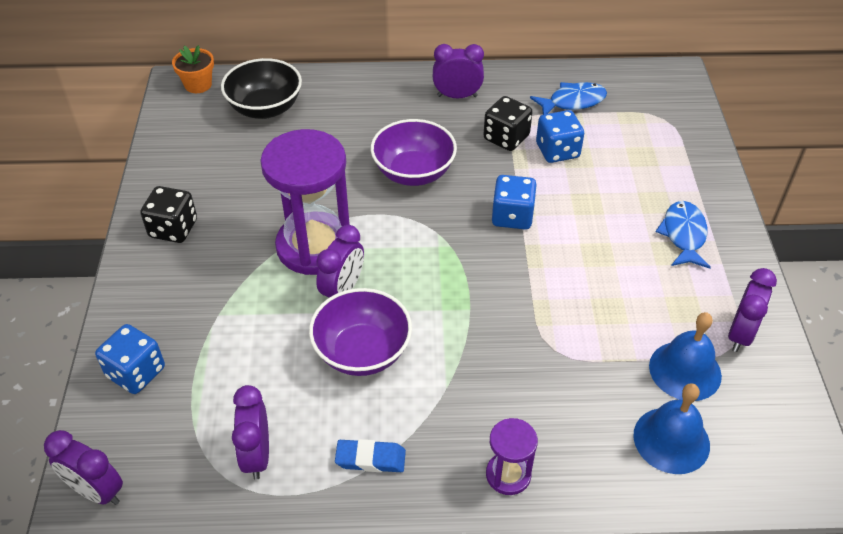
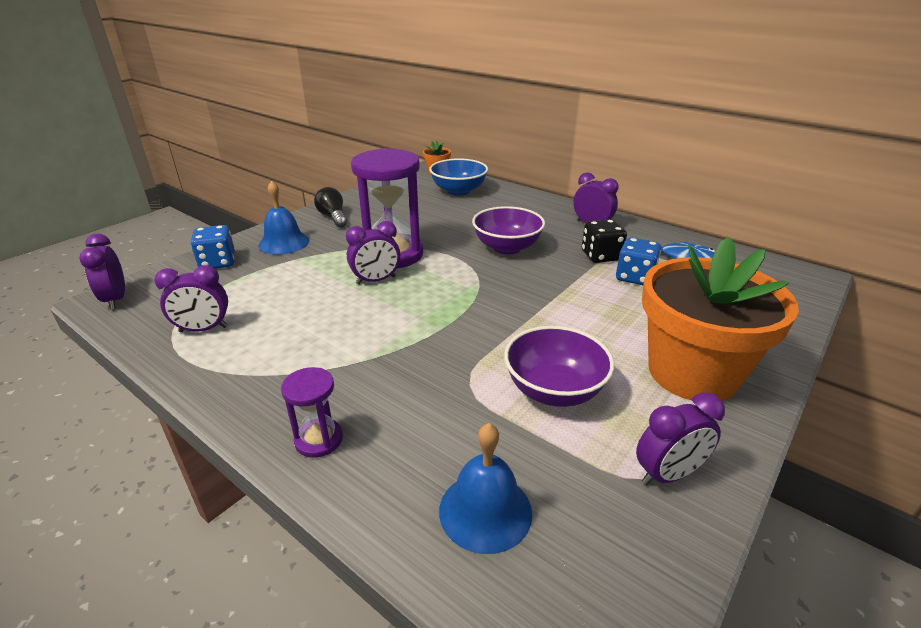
camera: 40 degrees right, 15 degrees down
(173, 229) = (333, 217): black dice -> black light bulb
(257, 455) = (203, 329): purple clock -> purple clock turned 135 degrees counterclockwise
(265, 108) = (458, 191): black bowl -> blue bowl
(362, 352) = (339, 314): purple bowl -> purple bowl (554, 390)
(370, 459) = (253, 370): blue eraser -> none
(512, 216) = (547, 296): blue dice -> none
(683, 235) = (692, 373): blue fish -> orange flower pot
(685, 370) = (570, 467): blue bell -> blue bell (284, 243)

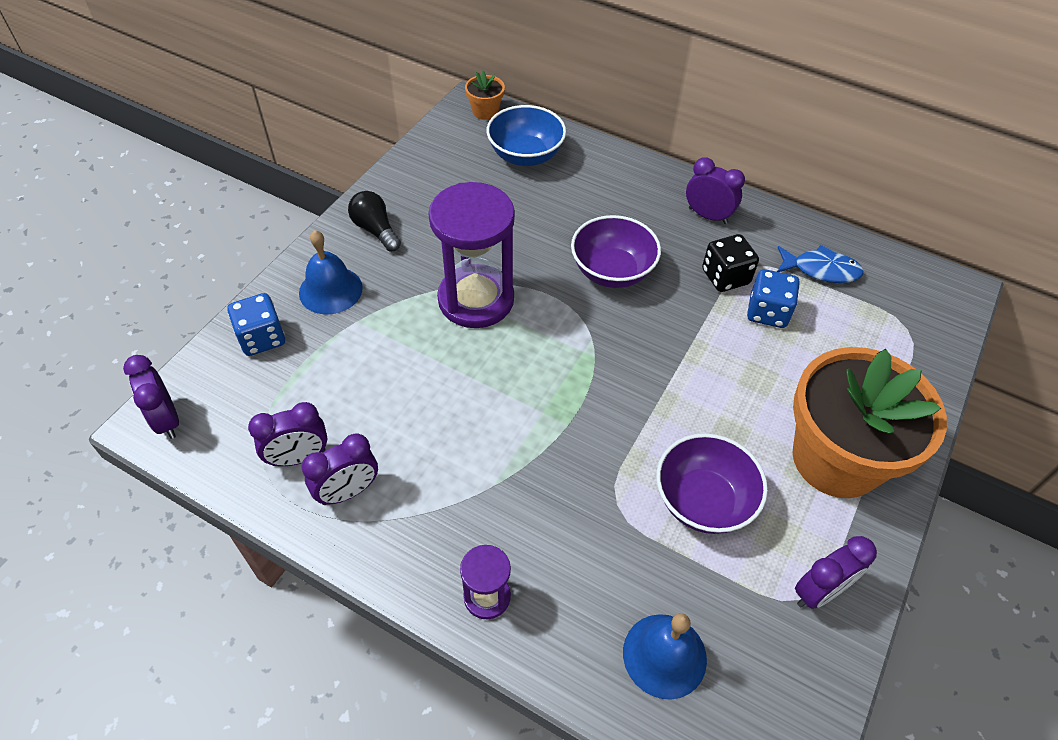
camera: 10 degrees left, 20 degrees up
(376, 280) = (470, 350): purple clock -> purple clock (348, 492)

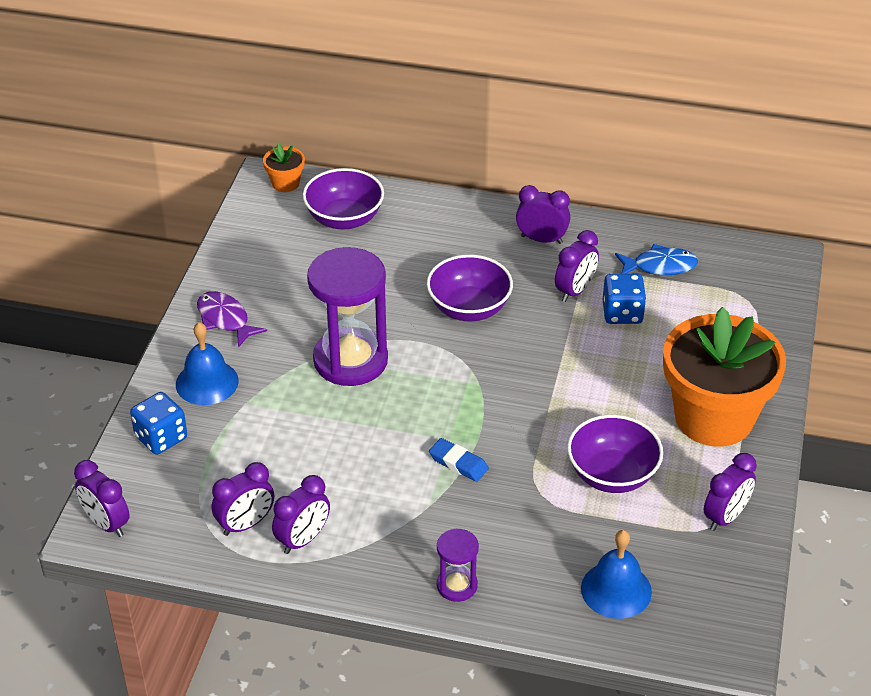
camera: 15 degrees left, 10 degrees down
(375, 230) = (225, 319): black light bulb -> purple fish
(525, 155) = (344, 219): blue bowl -> purple bowl
(541, 443) = (458, 463): none -> blue eraser
(725, 277) = (575, 291): black dice -> purple clock

